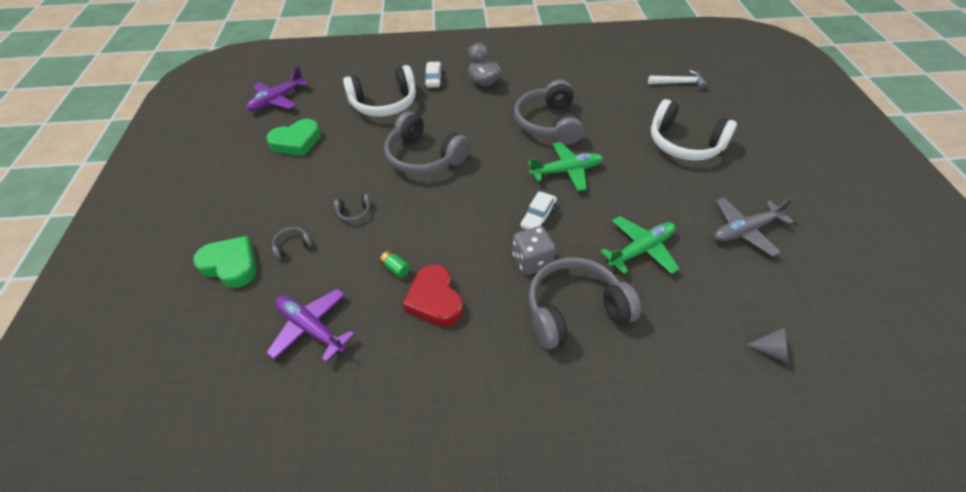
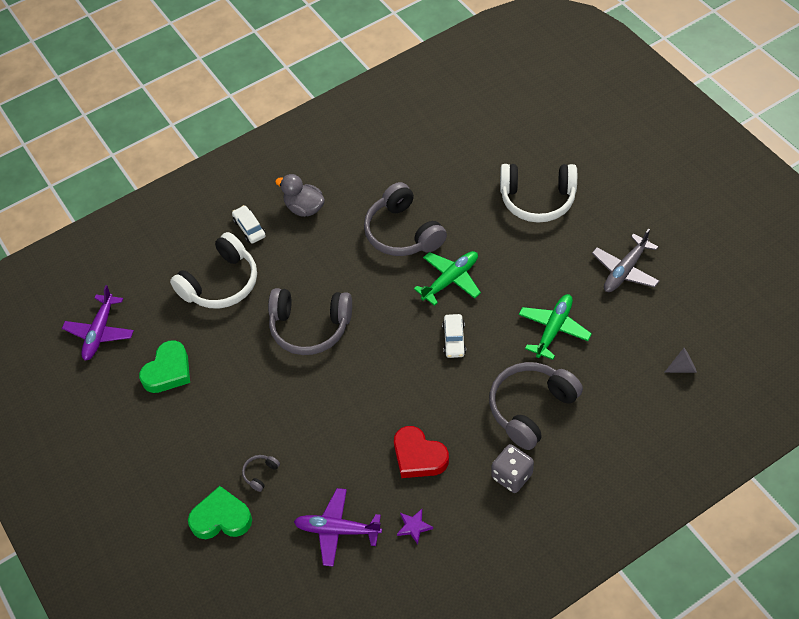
camera: 25 degrees left, 5 degrees up
(354, 212) = (289, 415): grey headphones -> none
(380, 365) = (414, 527): none -> purple star
(395, 268) = (366, 447): green battery -> none
(532, 261) = (474, 383): grey dice -> grey dice (512, 476)
(679, 83) = (499, 123): white hammer -> none

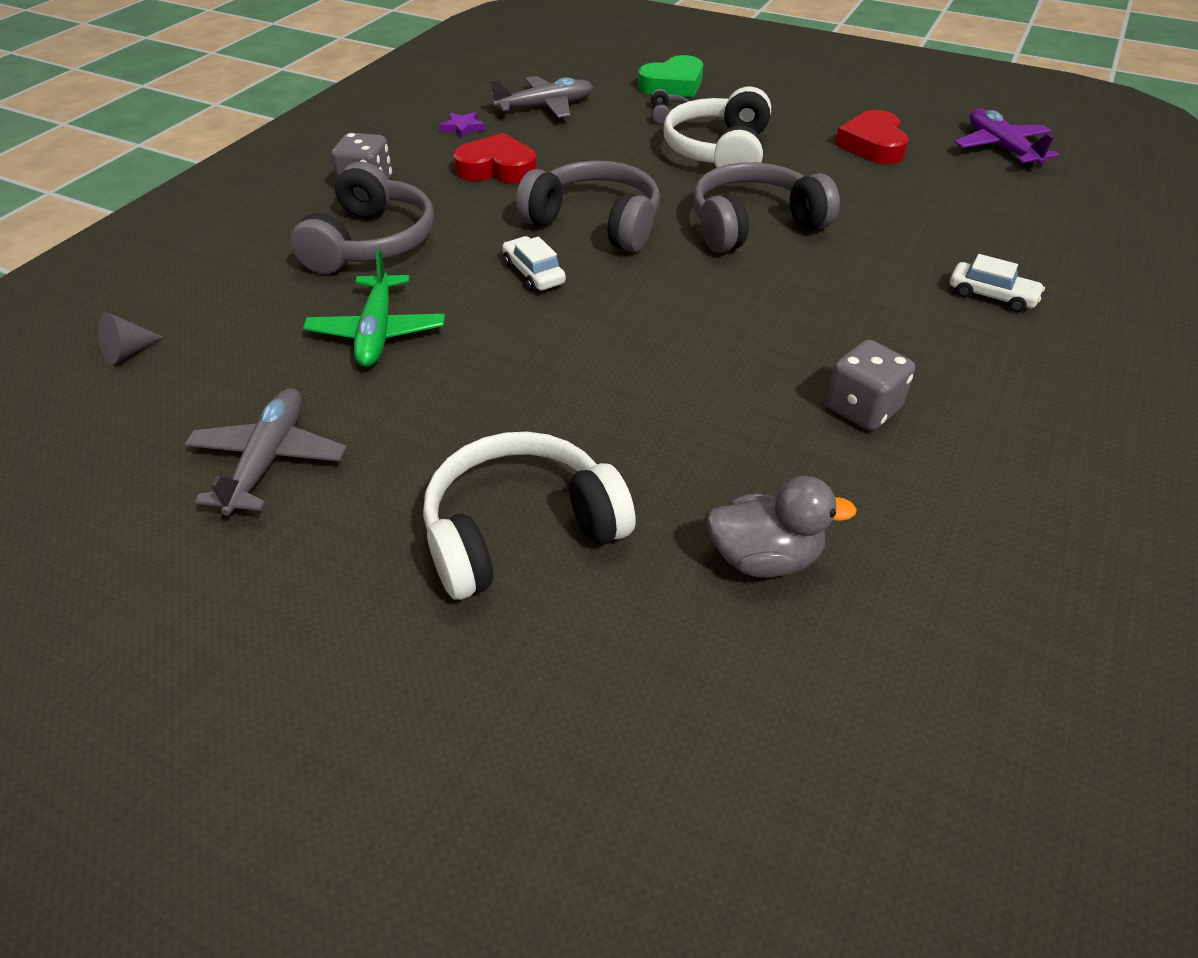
camera: 145 degrees right, 10 degrees down
(168, 371) = (872, 145): green heart -> red heart
(221, 283) = (933, 227): white headphones -> white headphones (719, 152)
(304, 208) = (948, 351): grey duck -> grey duck (764, 558)
(337, 530) = (545, 107): purple plane -> grey plane
(369, 197) = (862, 408): none -> grey dice
(403, 232) = (741, 375): grey headphones -> grey headphones (595, 223)
(450, 280) = (597, 338): green plane -> none

